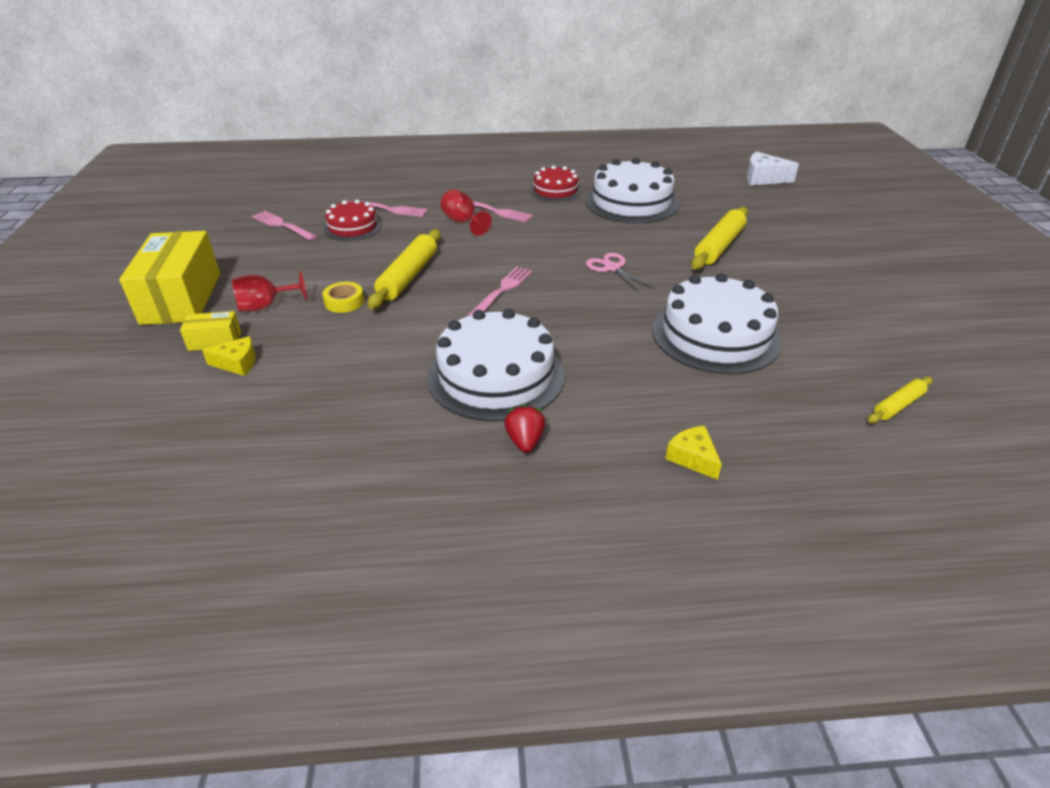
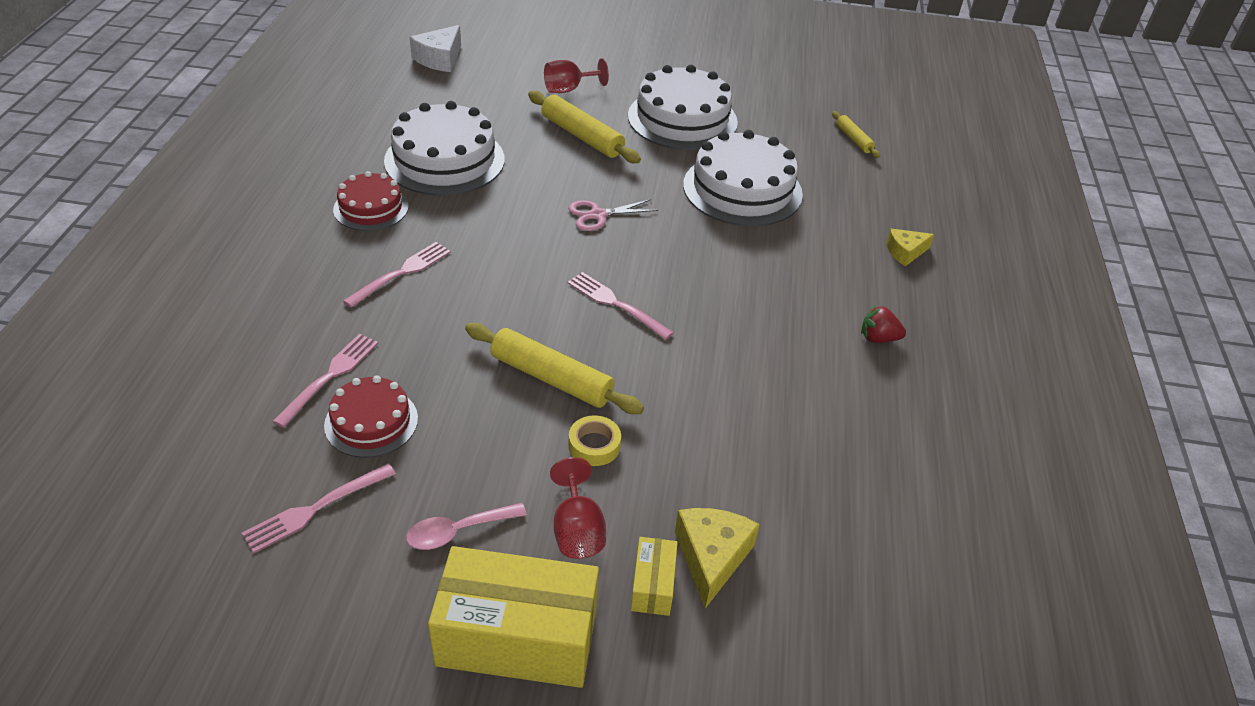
camera: 80 degrees left, 5 degrees up
(237, 363) = (711, 557): yellow cheese -> yellow cheese, size x1.53
(265, 267) = (458, 531): none -> pink spoon
(463, 222) = (421, 307): red goblet -> red goblet (568, 89)
(496, 375) = (778, 338): white cake -> white cake (682, 119)

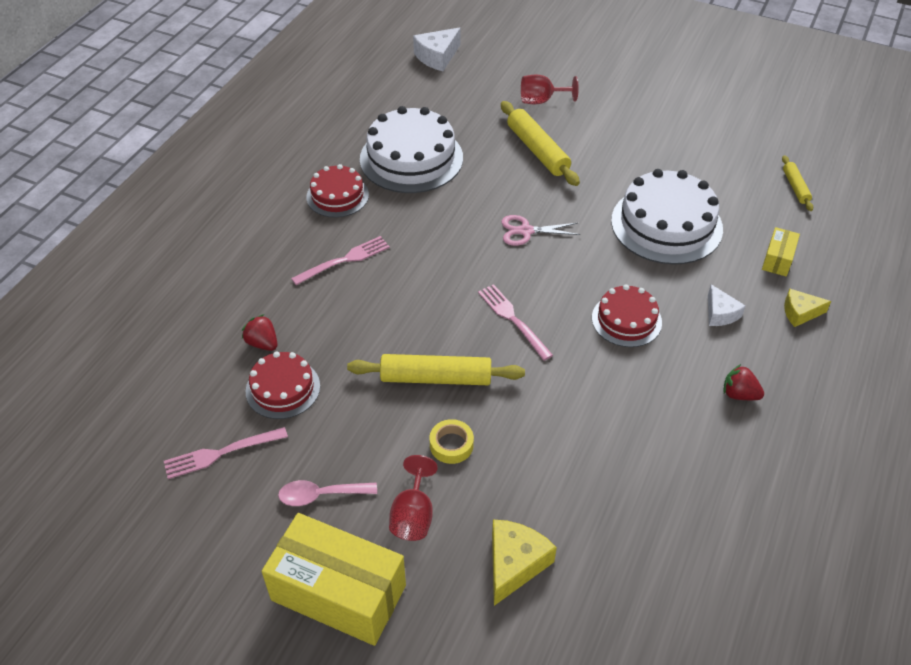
camera: 20 degrees right, 5 degrees up
(330, 376) = (262, 343): pink fork -> red strawberry
(551, 378) = (436, 378): yellow rolling pin -> yellow rolling pin turned 45 degrees counterclockwise
(653, 585) = (458, 576): yellow box -> yellow box (778, 259)
(682, 119) = (636, 144): white cake -> none
(737, 286) = (626, 320): none -> red cake
(829, 265) = (720, 313): none -> white cheese

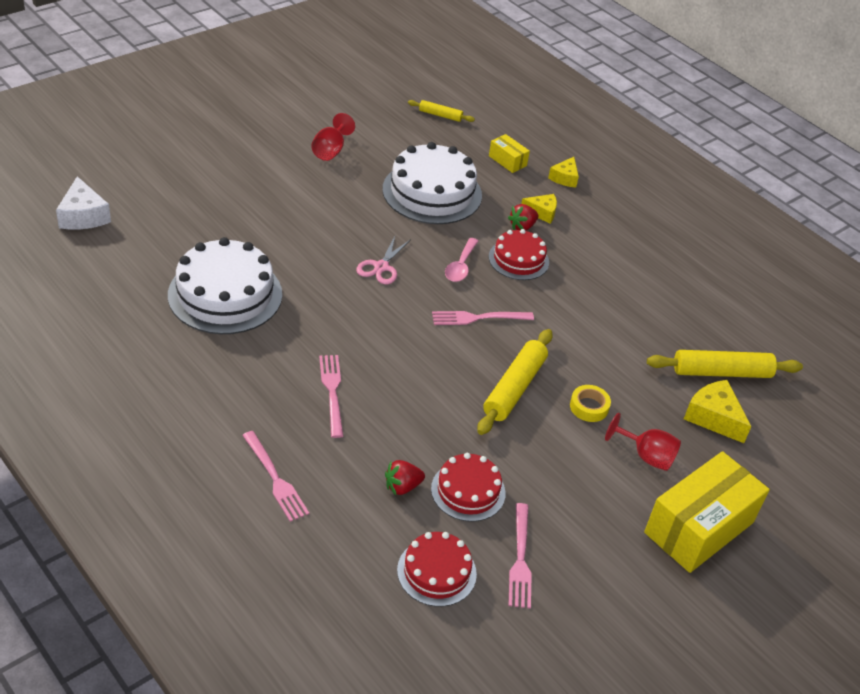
camera: 70 degrees left, 5 degrees down
(228, 265) = (275, 478): none -> pink fork
(321, 495) = (600, 506): pink spoon -> pink spoon (460, 266)
(337, 196) = (236, 364): red cake -> red cake (436, 572)
(537, 150) = (284, 216): yellow rolling pin -> yellow rolling pin (721, 372)
(541, 101) = (218, 184): red goblet -> red goblet (330, 151)
(720, 313) = (542, 212): white cheese -> yellow cheese
(739, 394) = (621, 241): red strawberry -> red strawberry (522, 226)

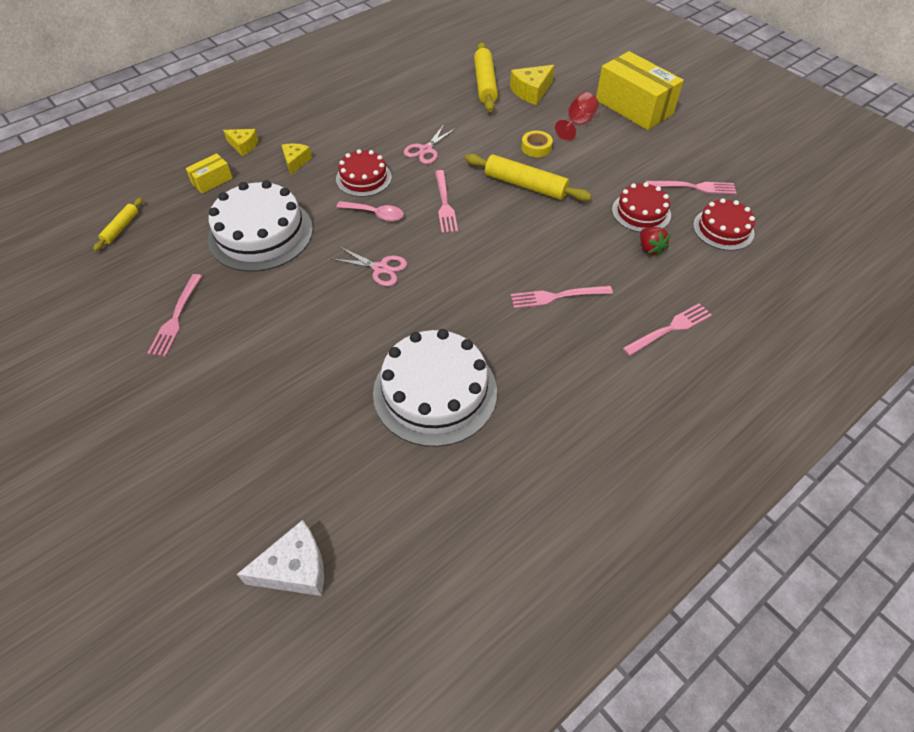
camera: 85 degrees left, 10 degrees up
(330, 151) = (176, 317): red goblet -> pink fork
(522, 226) = (316, 174): red strawberry -> none
(573, 309) = (426, 150): none -> pink scissors

